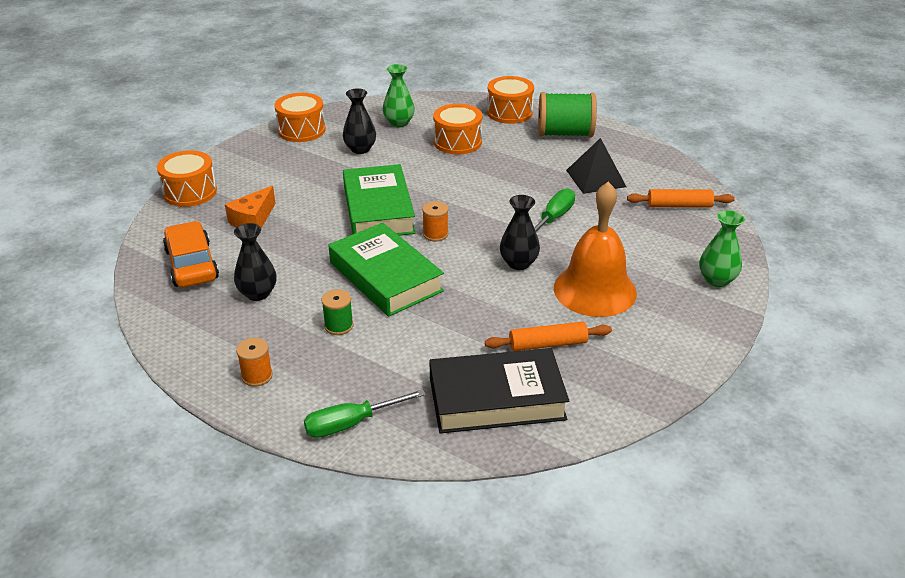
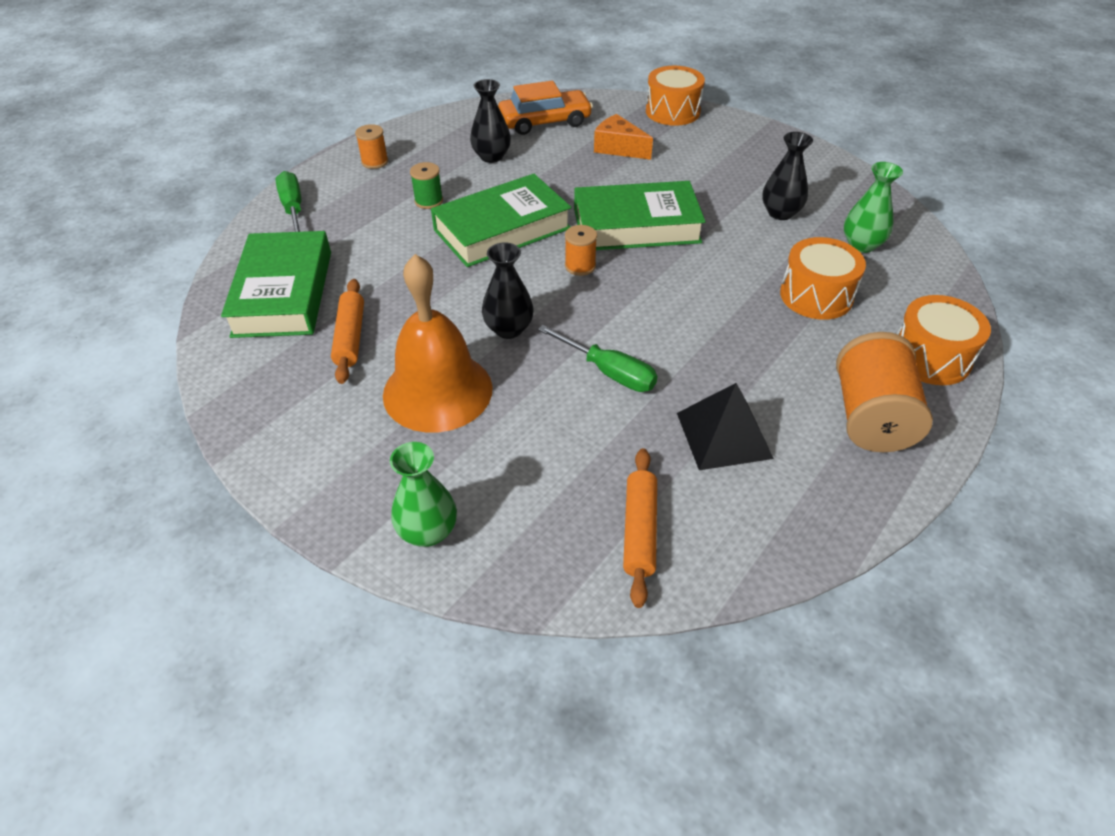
camera: 95 degrees right, 10 degrees up
(301, 130) = (821, 170): orange drum -> none
(496, 398) = (283, 293): black book -> green book
(565, 134) = (870, 417): green spool -> orange spool

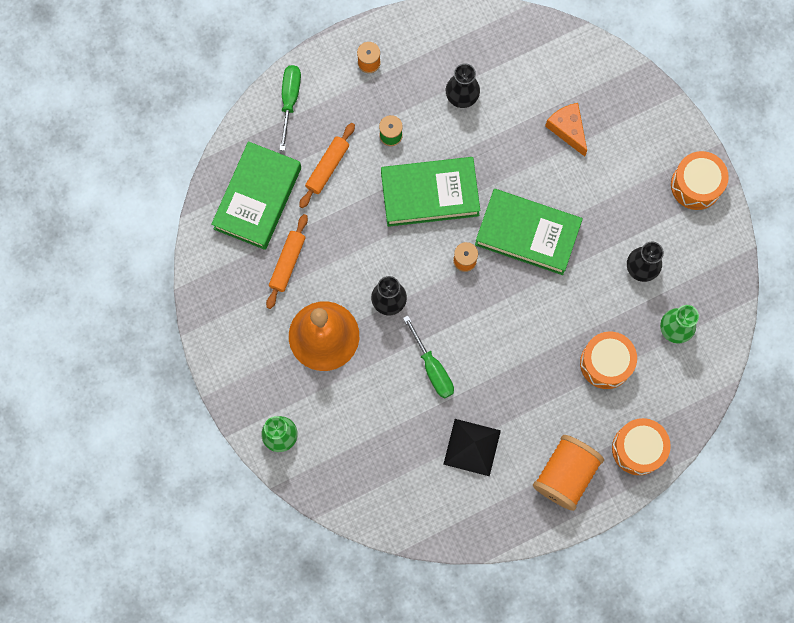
camera: 25 degrees right, 30 degrees up
(545, 122) = (527, 63): orange car -> none
(639, 531) = (389, 487): orange rolling pin -> orange rolling pin (327, 167)
(672, 111) = (642, 95): orange drum -> orange drum (696, 185)

